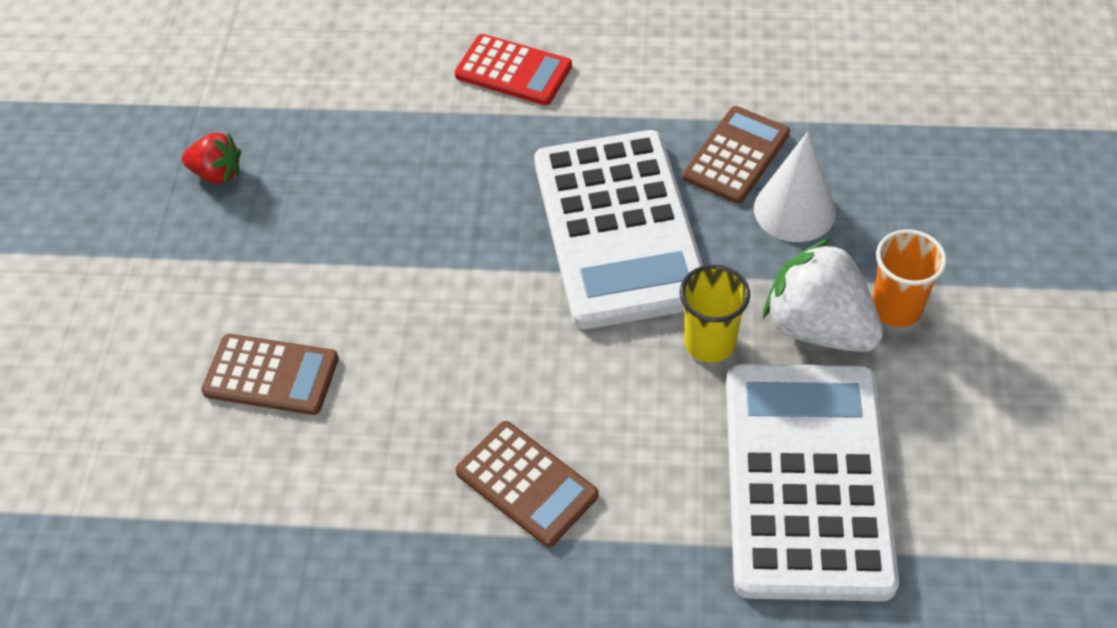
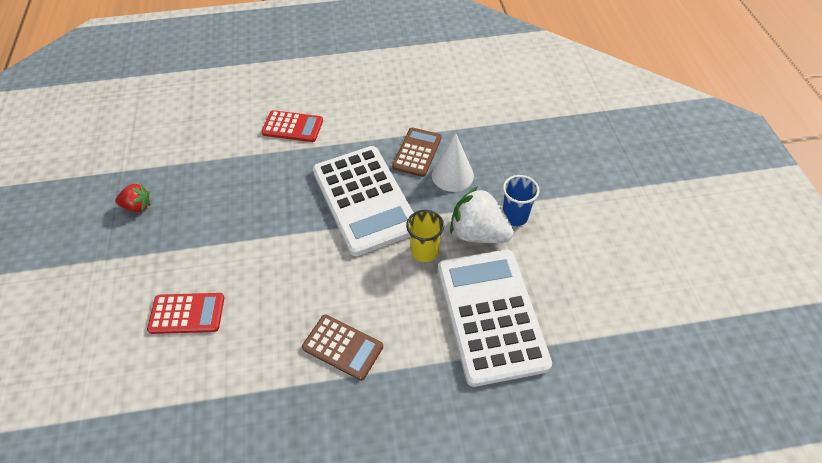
camera: 15 degrees left, 0 degrees up
(271, 375) = (187, 313): brown calculator -> red calculator
(896, 308) = (514, 216): orange cup -> blue cup

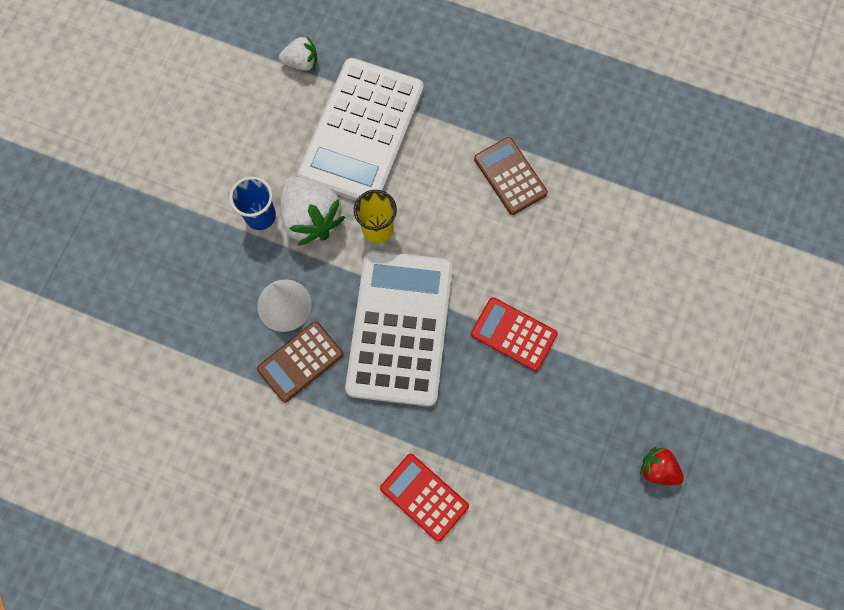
camera: 150 degrees left, 20 degrees up
(187, 313) = (641, 290): red calculator -> red calculator (513, 334)
(588, 345) = (301, 62): none -> white strawberry

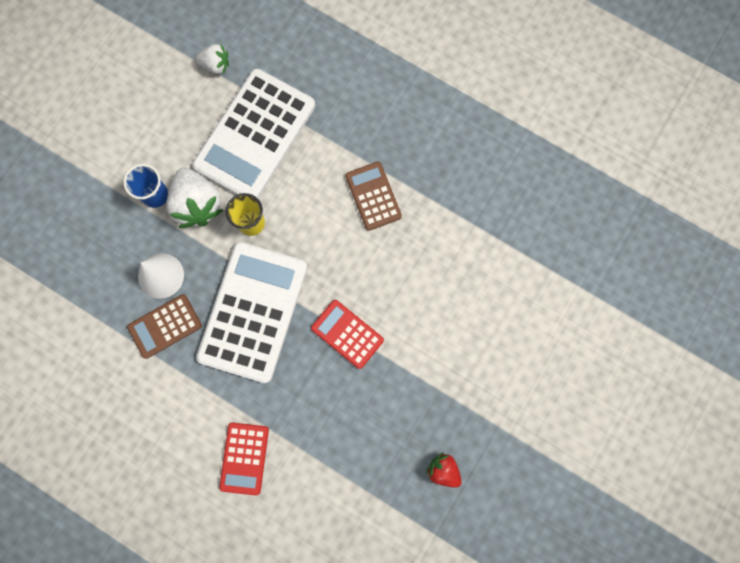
camera: 10 degrees right, 5 degrees up
(424, 497) = (244, 458): red calculator -> red calculator turned 135 degrees counterclockwise

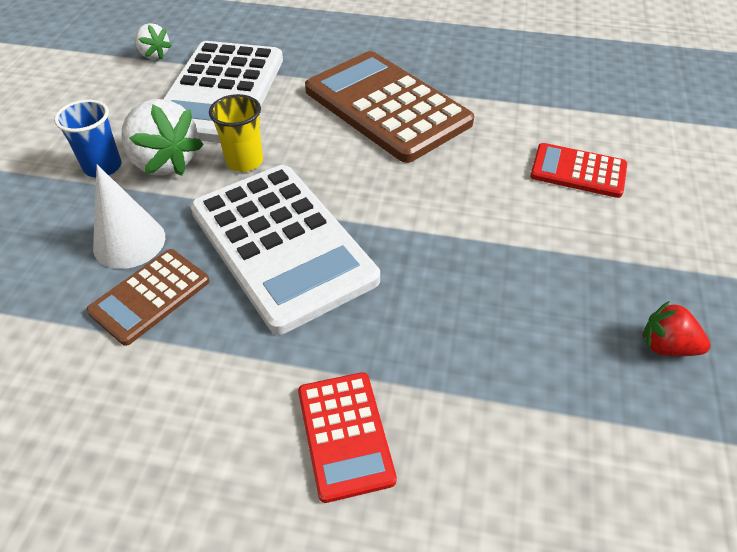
camera: 20 degrees left, 30 degrees down
(215, 65) = (154, 55): white strawberry -> white strawberry turned 60 degrees clockwise
(253, 312) = (282, 245): white calculator -> white calculator turned 150 degrees clockwise
(347, 334) = (427, 232): red calculator -> red calculator (578, 171)
(373, 196) = (386, 107): brown calculator -> brown calculator, size x1.96

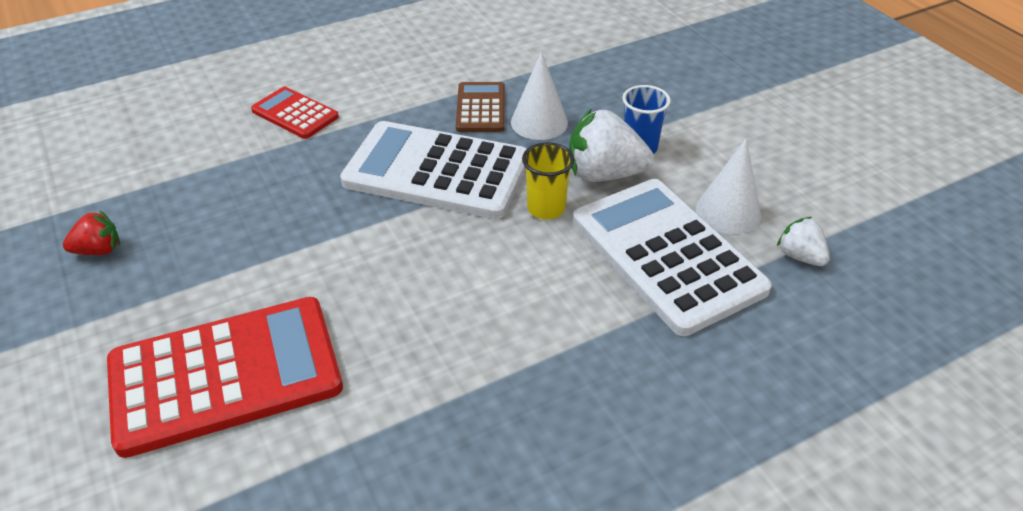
camera: 140 degrees right, 5 degrees down
(140, 94) = (728, 212): none -> white cone
(154, 55) = (800, 256): white strawberry -> white strawberry turned 45 degrees clockwise
(386, 107) = (491, 339): brown calculator -> none
(578, 171) = (225, 375): red calculator -> red calculator, size x1.96

